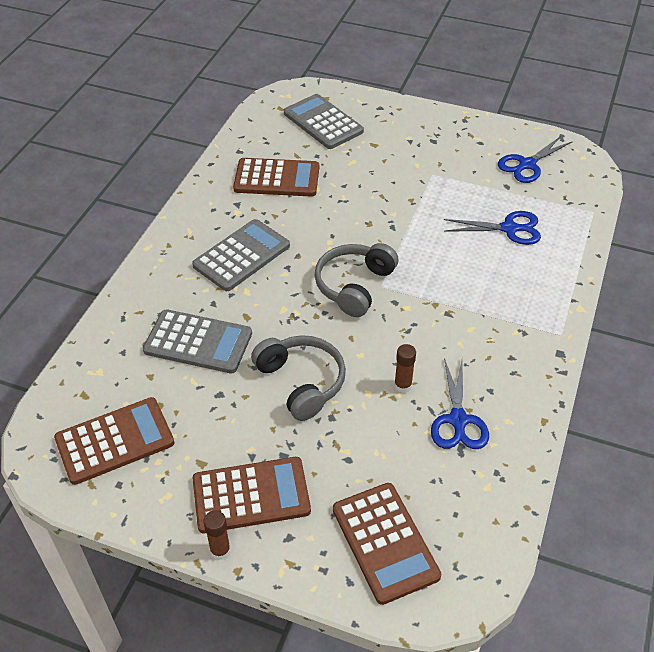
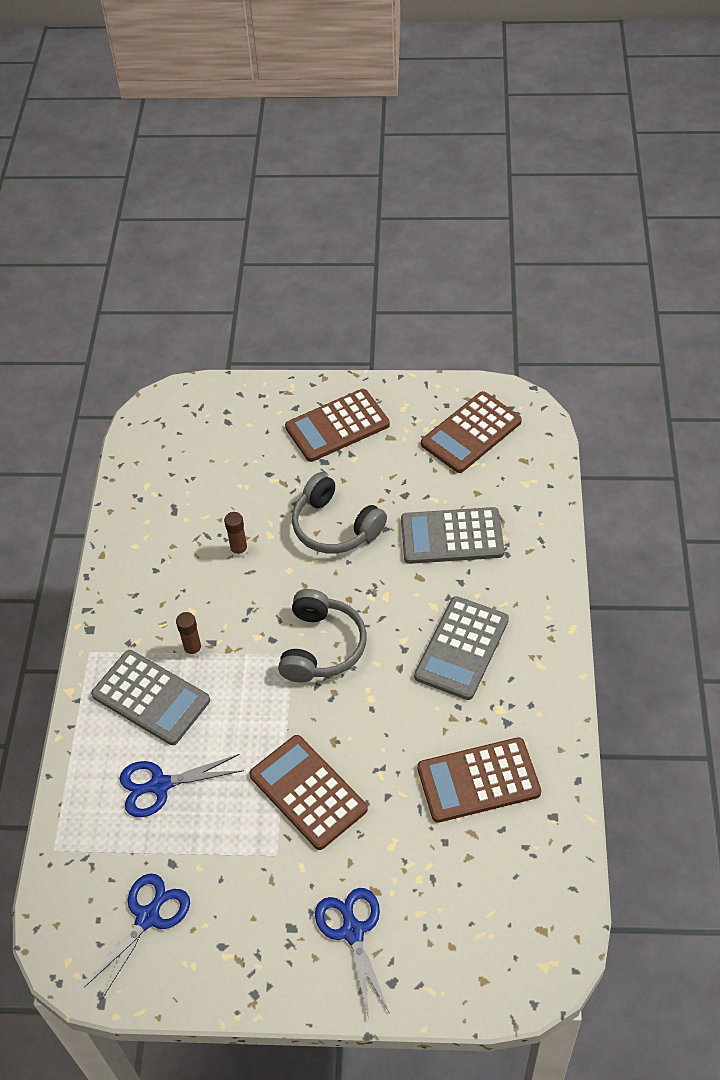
camera: 165 degrees right, 5 degrees up
(220, 550) = (343, 385): brown glue stick -> brown glue stick (193, 650)
(323, 122) = (464, 916): grey calculator -> grey calculator (151, 697)
(385, 542) = (220, 424): brown calculator -> brown calculator (308, 792)
(458, 420) = (181, 533): blue scissors -> blue scissors (352, 931)

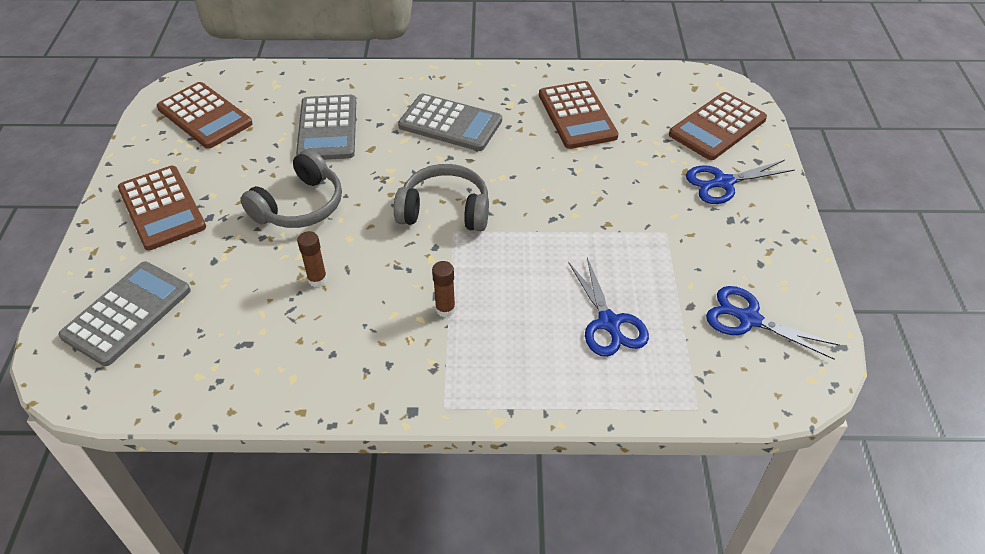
camera: 95 degrees left, 5 degrees down
(151, 697) = (505, 340): grey calculator -> grey calculator (127, 313)
(308, 792) = (601, 214): brown calculator -> brown calculator (717, 127)

